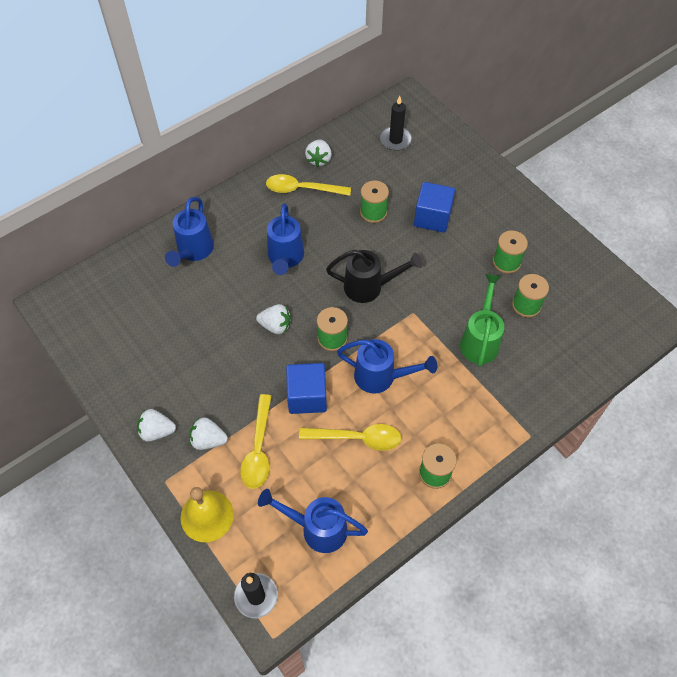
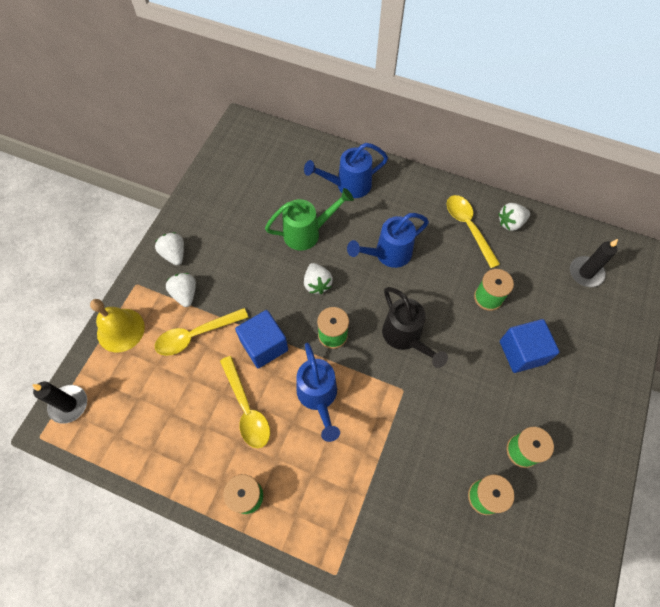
camera: 60 degrees right, 5 degrees up
(317, 528) = (147, 421): blue watering can -> none
(480, 340) = (413, 469): green watering can -> green watering can (307, 233)

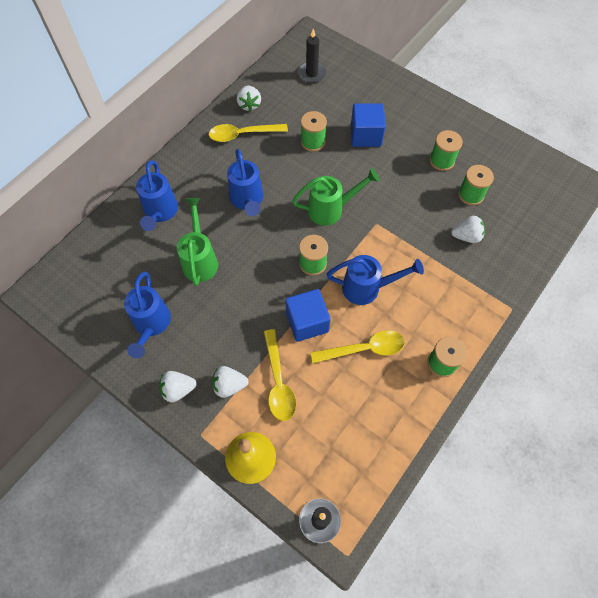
camera: 75 degrees left, 0 degrees up
(231, 215) = (151, 324): none -> blue watering can
(317, 284) = (258, 264): white strawberry -> white strawberry (466, 236)
(405, 337) = (331, 209): black watering can -> green watering can

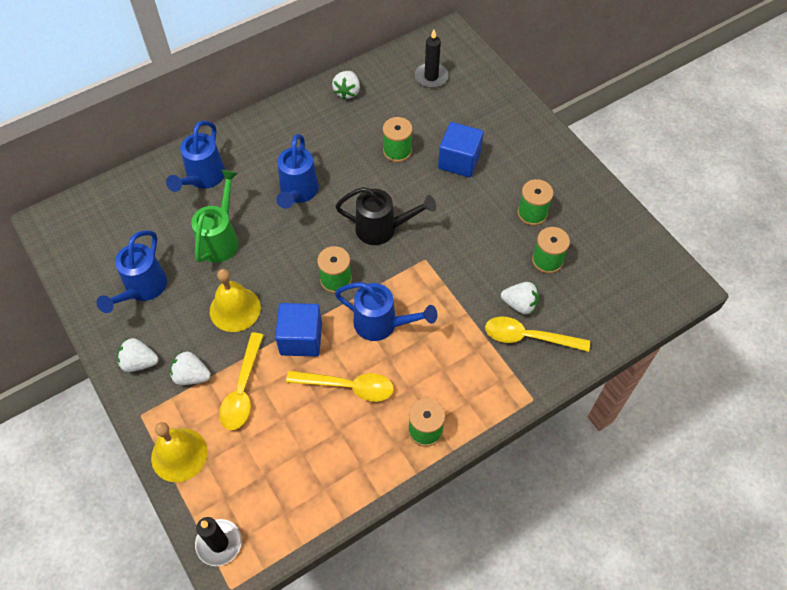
camera: 20 degrees right, 5 degrees down
(240, 315) = (235, 309): none -> yellow bell
(242, 134) = (325, 122): yellow spoon -> yellow spoon (528, 337)
(331, 209) = (382, 229): green watering can -> black watering can

